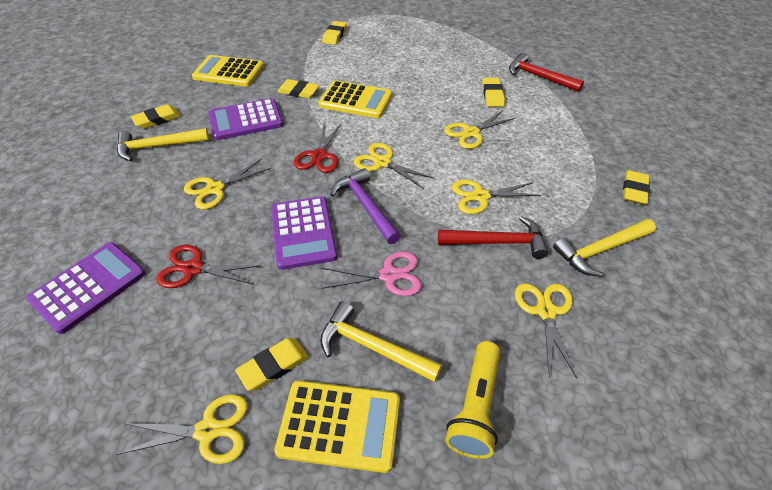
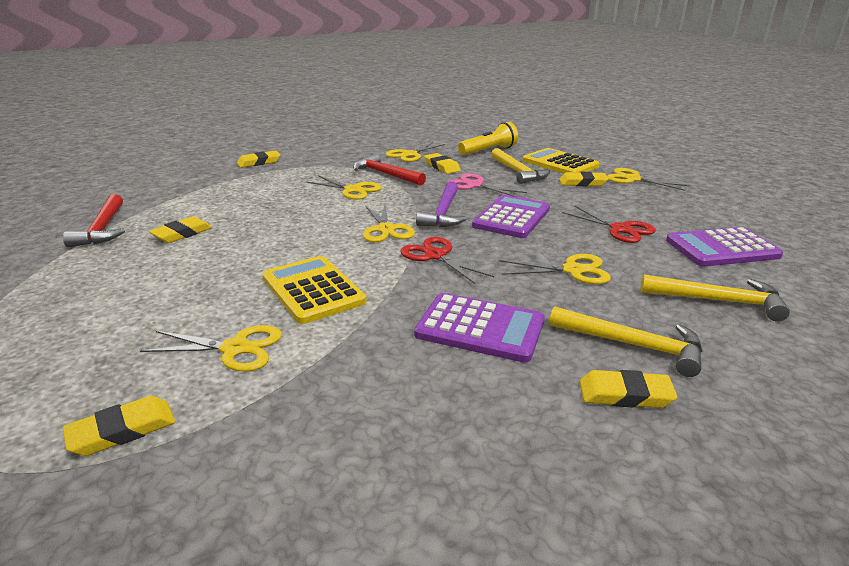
camera: 140 degrees left, 20 degrees down
(228, 72) = (429, 445): yellow calculator -> none
(298, 92) = (362, 336): yellow eraser -> yellow eraser (442, 166)
(319, 156) = (436, 255): red scissors -> red scissors turned 90 degrees counterclockwise
(471, 133) = (274, 218): yellow scissors -> yellow scissors (235, 349)
(600, 250) = (338, 156): yellow hammer -> yellow hammer (718, 301)

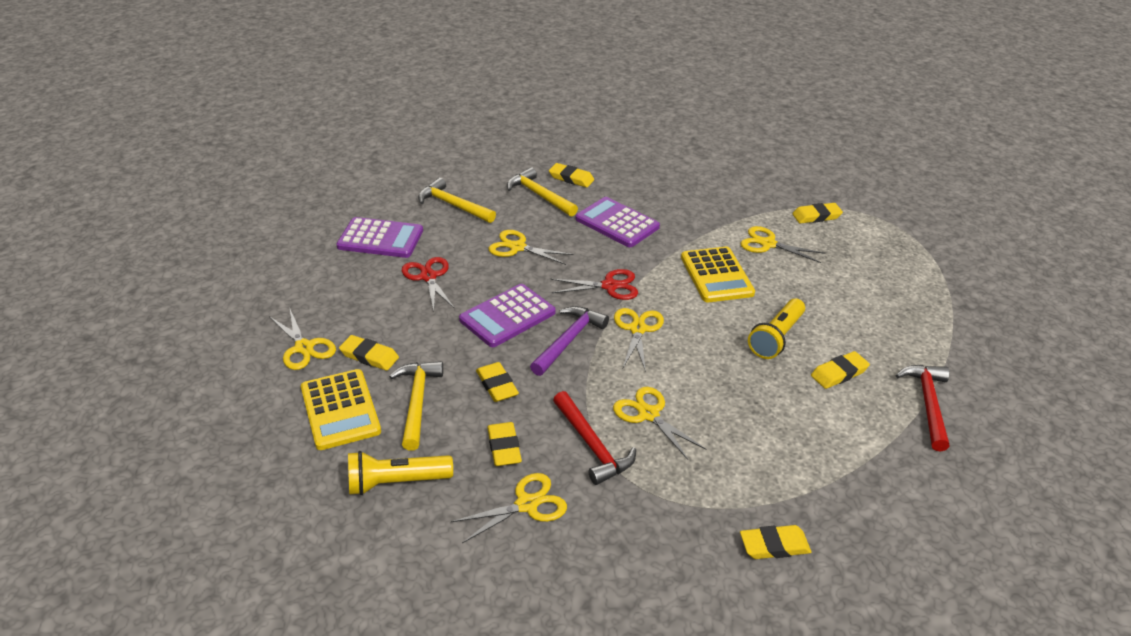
camera: 160 degrees left, 10 degrees up
(241, 247) = (776, 338): none -> yellow flashlight
(436, 255) = (610, 286): red scissors -> red scissors turned 75 degrees counterclockwise
(474, 185) = (497, 385): pink scissors -> yellow eraser

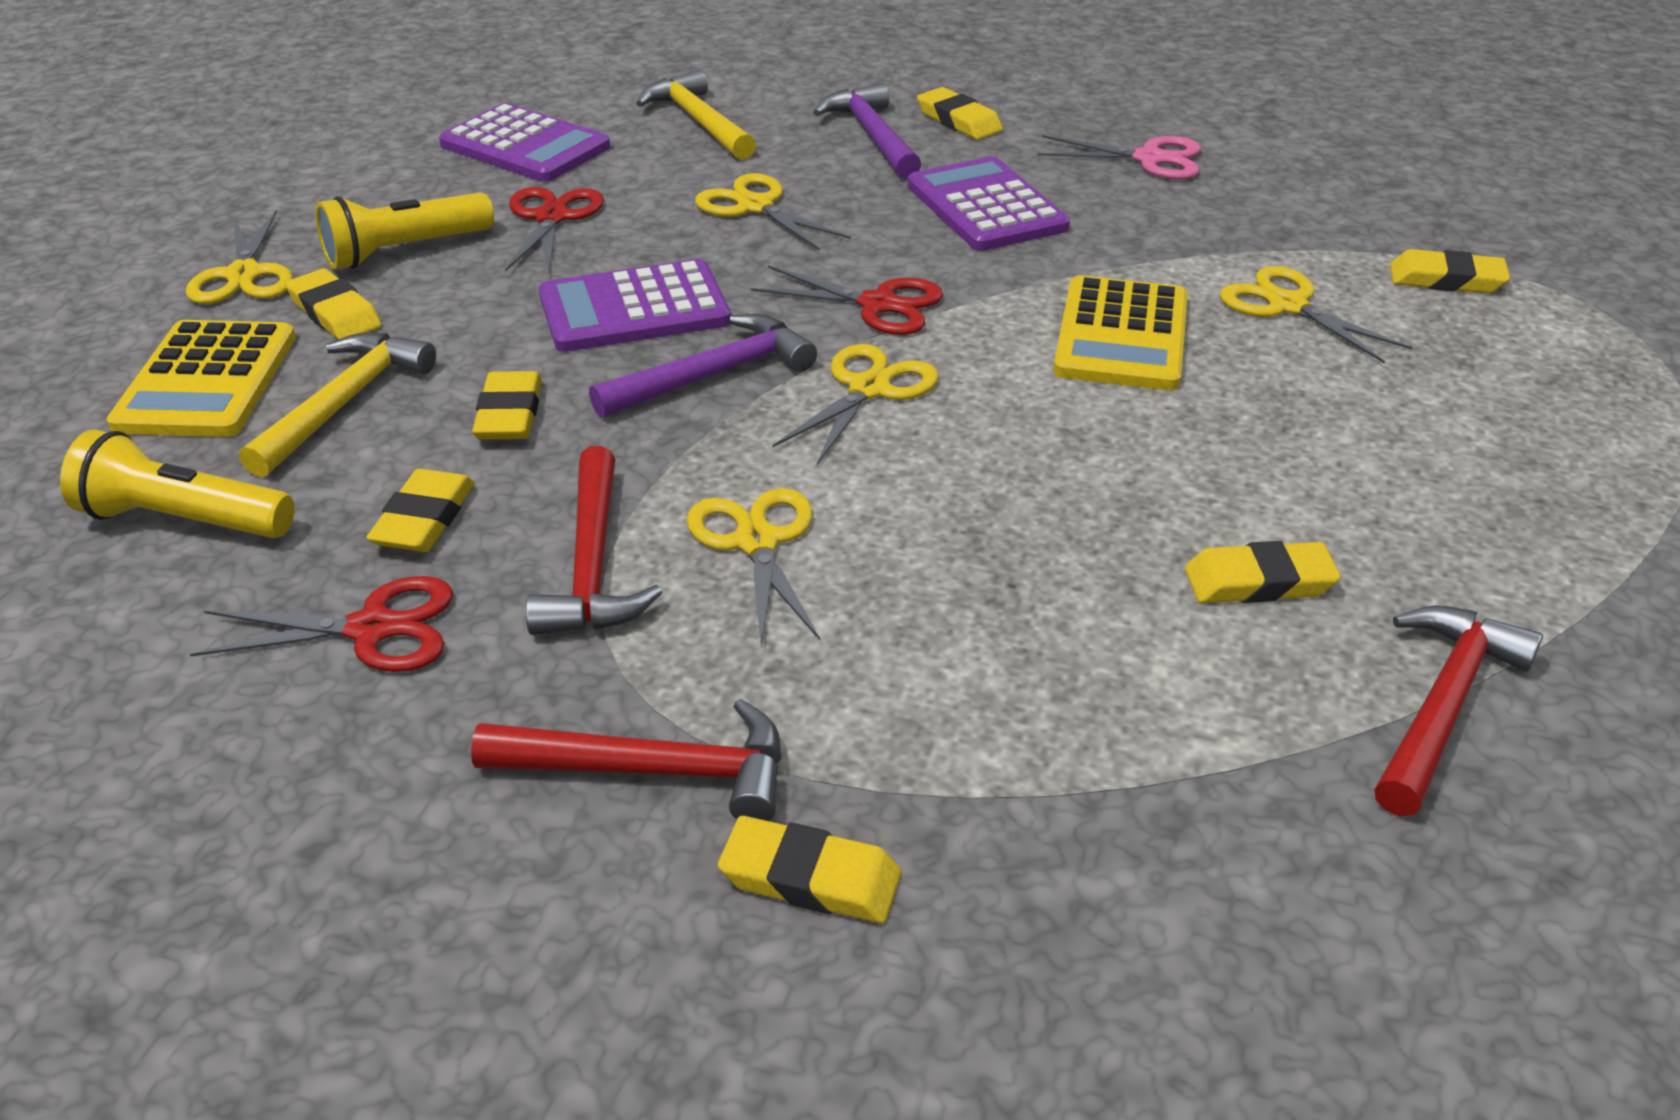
camera: 25 degrees right, 0 degrees up
(527, 504) = (372, 629): yellow scissors -> red scissors
(539, 195) = (873, 136): yellow hammer -> purple hammer
(665, 181) = (1149, 159): none -> pink scissors
(687, 525) = (653, 771): none -> red hammer
(776, 338) = (1162, 477): yellow flashlight -> yellow flashlight (404, 251)

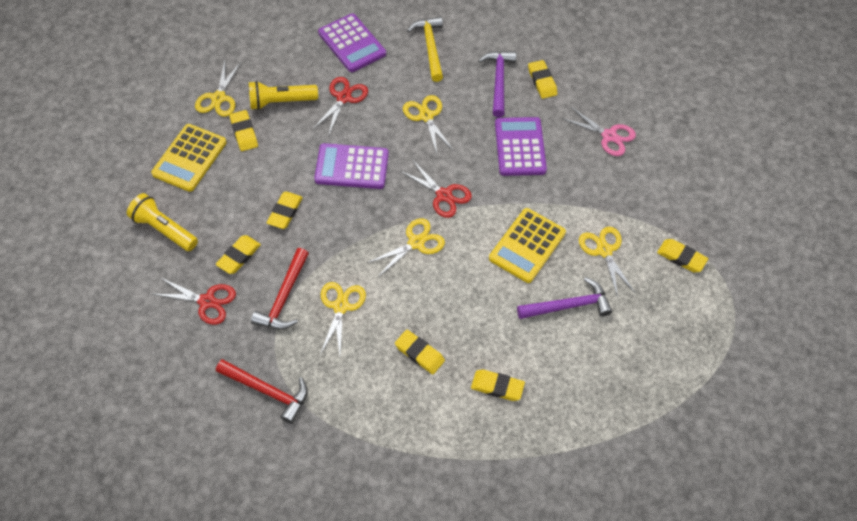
camera: 20 degrees right, 20 degrees up
(344, 403) = (232, 187): yellow hammer -> none
(714, 375) = (364, 215): purple hammer -> purple hammer (568, 306)
(810, 878) = (294, 447): yellow eraser -> yellow eraser (419, 353)
(1444, 706) = (522, 460): red hammer -> none

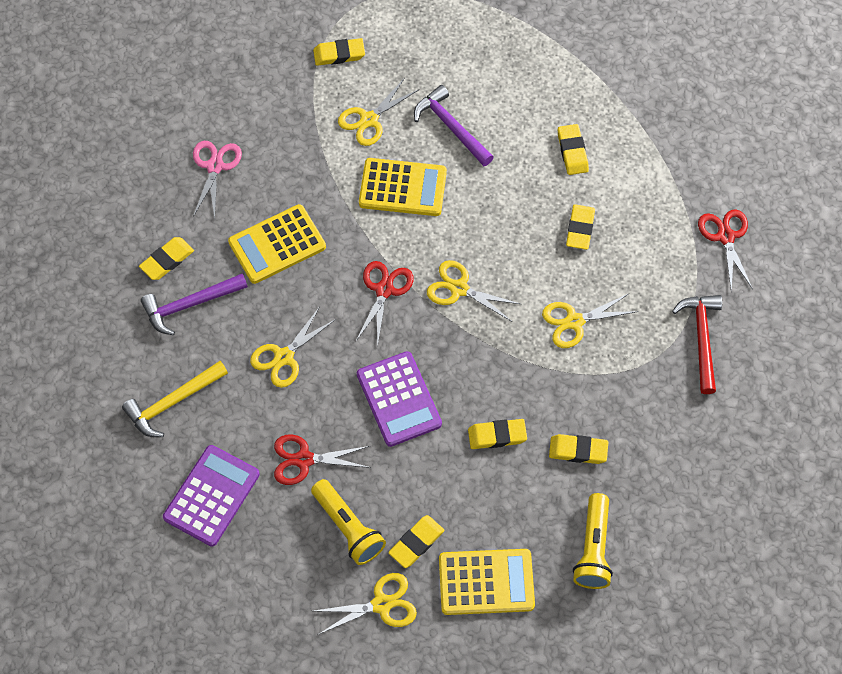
camera: 115 degrees left, 5 degrees up
(207, 301) = (647, 450): red scissors -> red scissors (726, 237)
(283, 297) = (597, 379): red hammer -> none
(520, 147) = (277, 245): purple calculator -> yellow calculator
(681, 257) = (339, 54): yellow eraser -> yellow eraser turned 75 degrees clockwise

